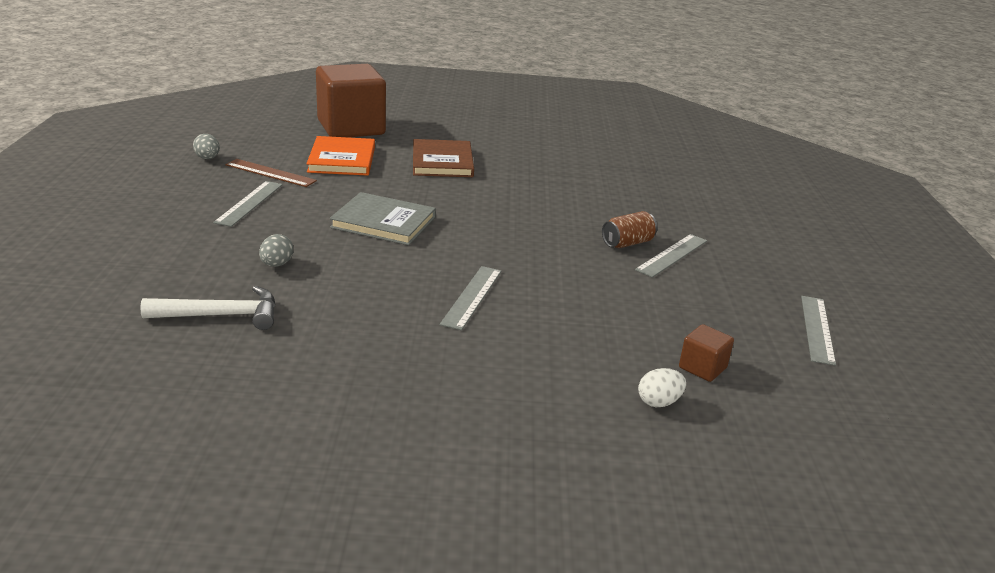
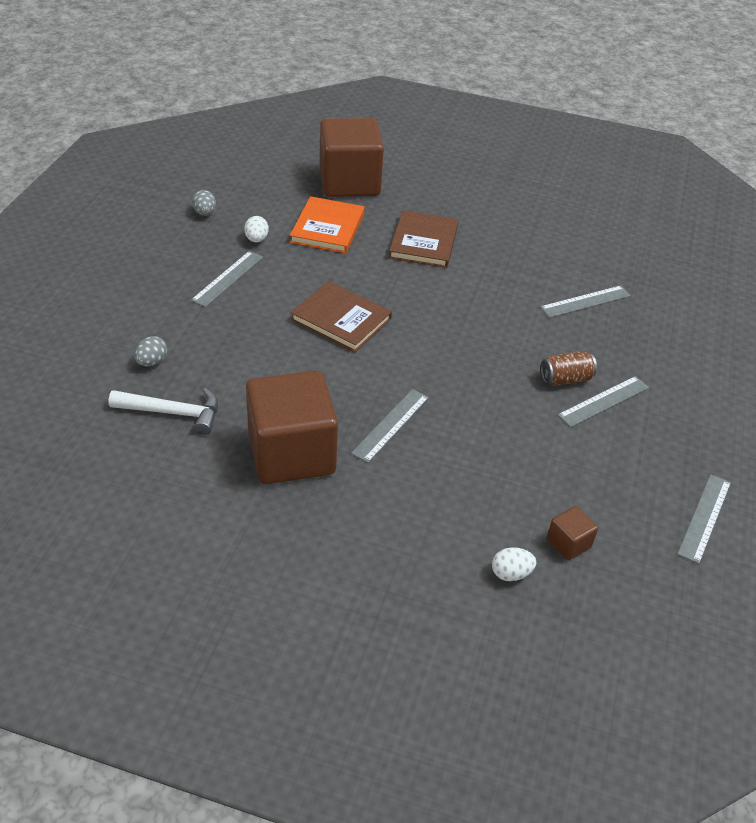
camera: 15 degrees right, 15 degrees up
(270, 173) = (256, 239): brown ruler -> white egg
(276, 264) = (232, 360): grey egg -> grey egg (152, 362)
(373, 333) = (291, 453): none -> brown cube
(383, 222) = (341, 319): grey book -> brown book
(615, 189) = (585, 302): none -> grey ruler

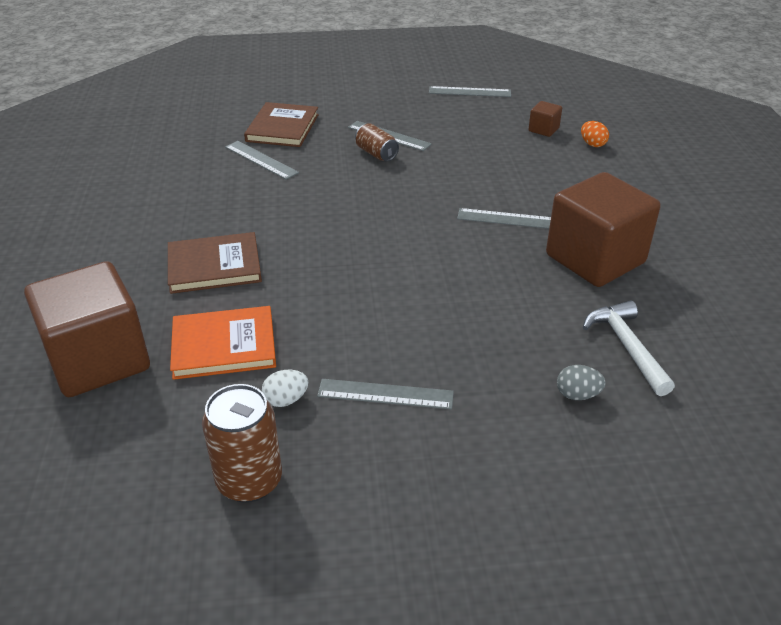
camera: 110 degrees left, 5 degrees down
(204, 213) = (249, 481): grey egg -> brown can
(341, 319) = (393, 284): brown book -> brown book (282, 128)
(511, 573) = (592, 144): white egg -> orange egg

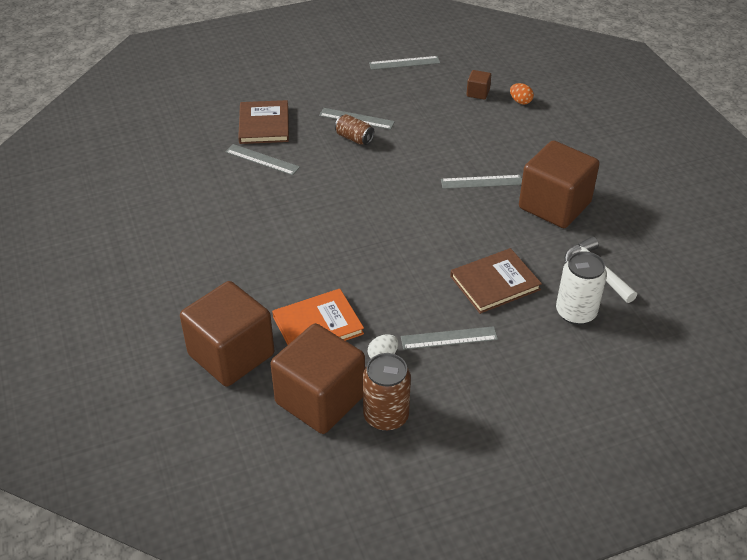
camera: 15 degrees left, 5 degrees up
(175, 439) = (320, 399): none -> brown cube
(214, 266) = (276, 263): brown book -> brown book (495, 283)
(577, 395) = (576, 312): grey egg -> white can

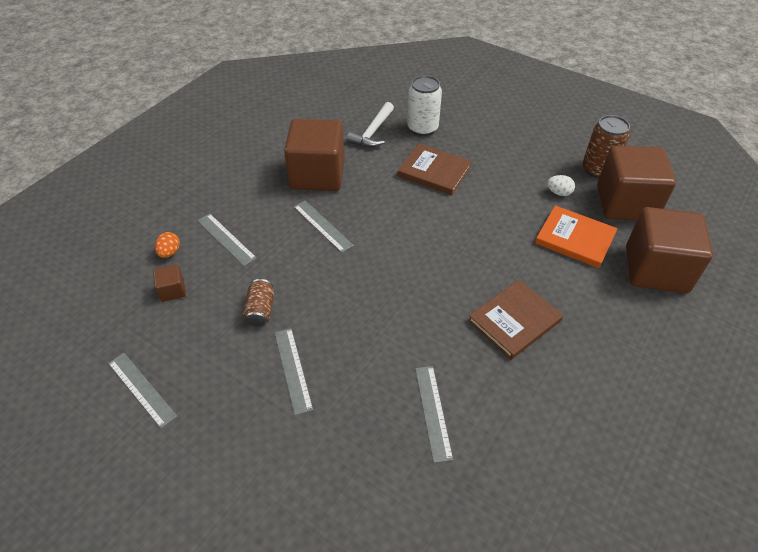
camera: 125 degrees left, 5 degrees up
(264, 124) = (372, 457): brown book -> brown book (514, 321)
(354, 138) = (330, 351): brown can -> brown can (260, 310)
(449, 338) = (507, 171): grey ruler -> grey ruler (226, 239)

